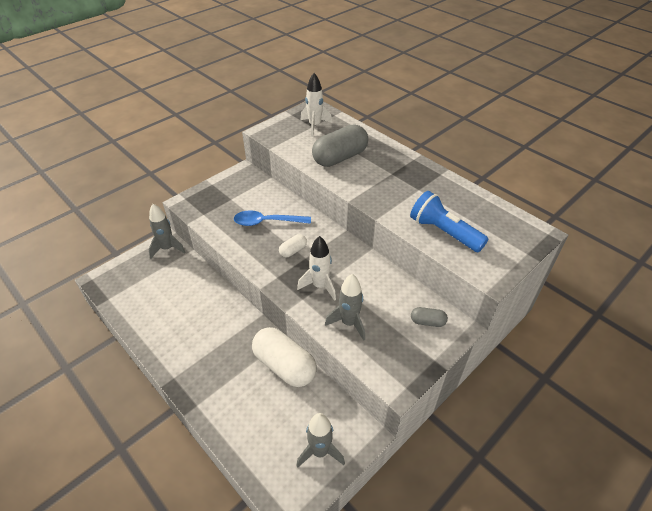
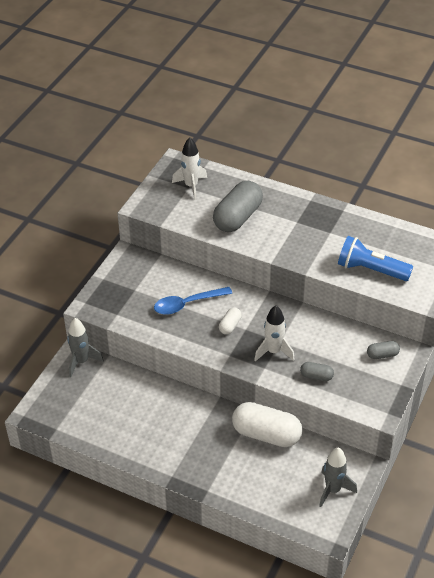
camera: 20 degrees left, 0 degrees up
(349, 323) = (316, 376): grey rocket -> grey capsule

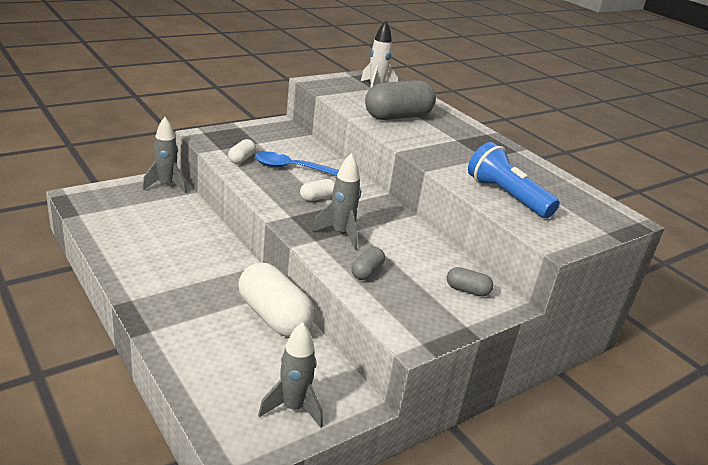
camera: 25 degrees right, 15 degrees down
(143, 316) = (241, 159): none -> white capsule
(273, 351) = (340, 233): white rocket -> grey rocket
(316, 376) = (367, 272): grey capsule -> grey capsule turned 75 degrees clockwise

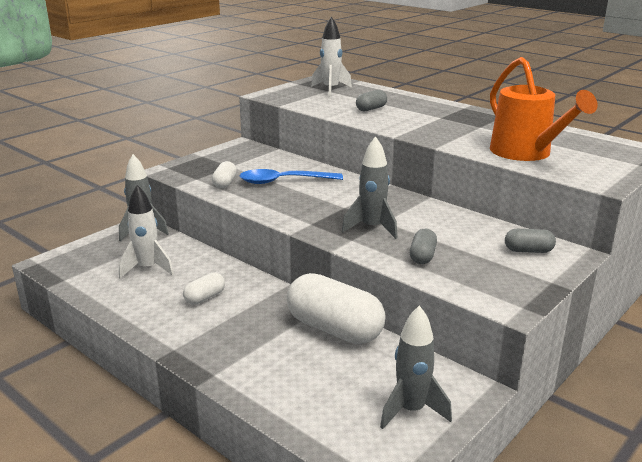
camera: 10 degrees left, 5 degrees down
(151, 221) = (147, 269): none -> white rocket
(317, 198) = (326, 202): white capsule -> white capsule (205, 297)
(398, 117) = (371, 109): grey capsule -> grey capsule, size x0.47
(506, 196) = (526, 153): blue flashlight -> orange watering can

